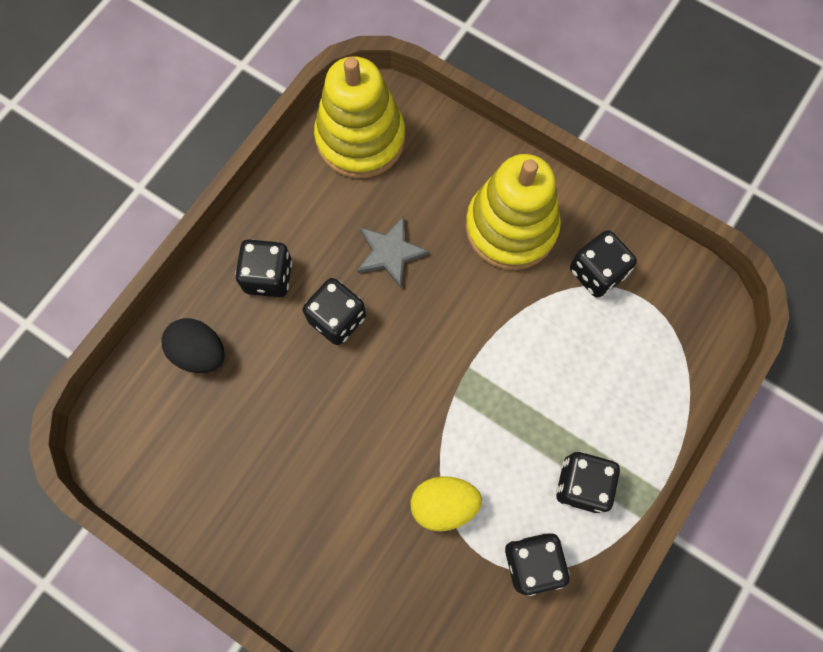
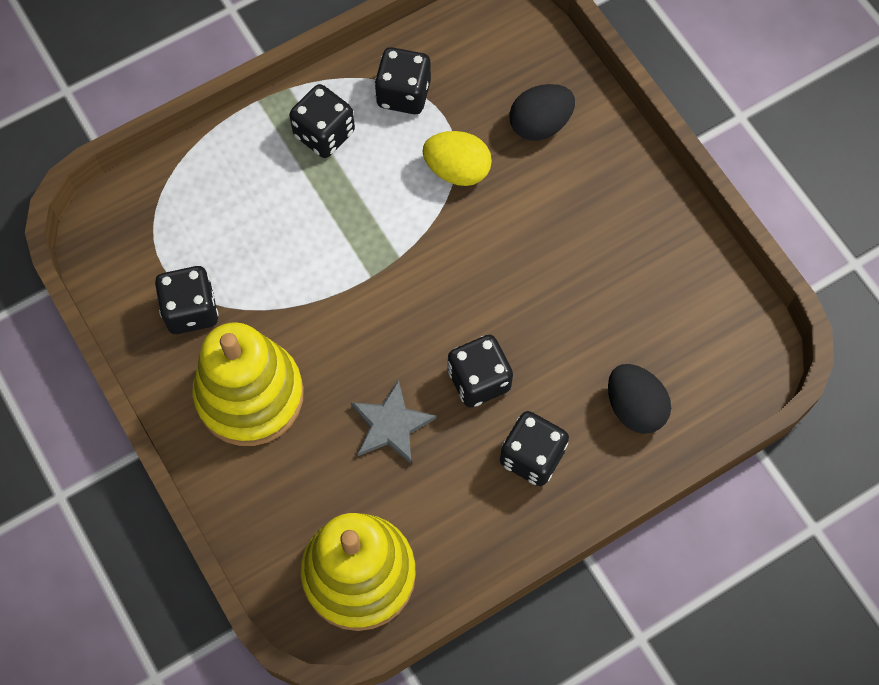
camera: 155 degrees left, 5 degrees down
(388, 591) = (540, 124): none -> black egg

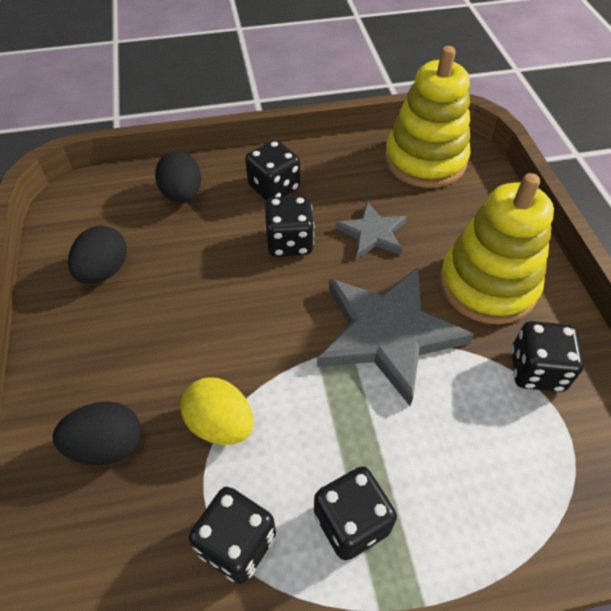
camera: 160 degrees left, 15 degrees down
(339, 303) = (387, 333): none -> grey star
(653, 277) = (104, 271): none -> black egg

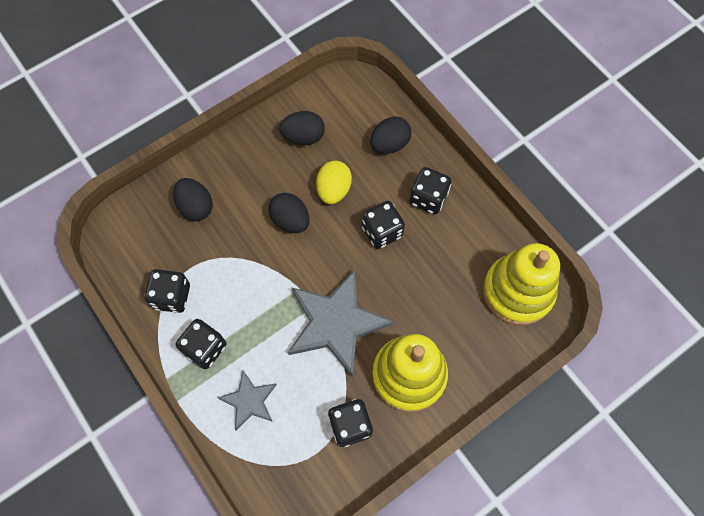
camera: 65 degrees right, 15 degrees up
(213, 330) = (290, 220): none -> black egg
(220, 424) = (232, 256): yellow egg -> yellow egg (334, 190)
(372, 233) = (418, 282): grey star -> grey star (249, 401)

